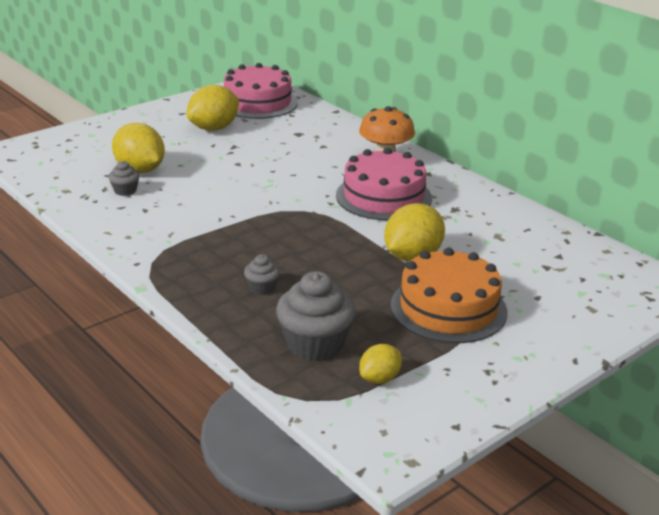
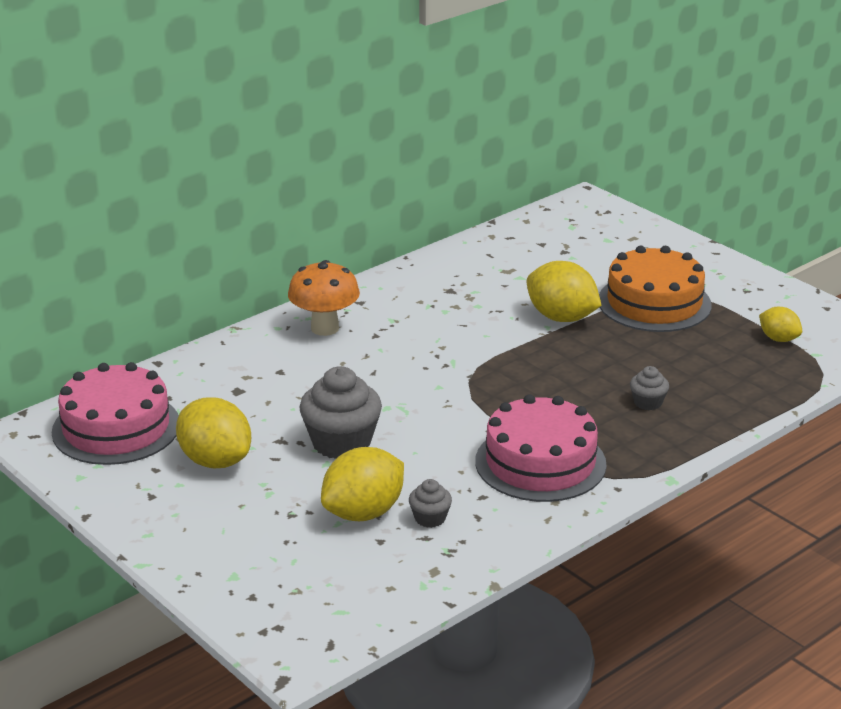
camera: 90 degrees left, 0 degrees up
(315, 344) = (739, 370): grey cupcake -> grey cupcake (341, 443)
(383, 196) = (425, 331): pink cake -> pink cake (540, 463)

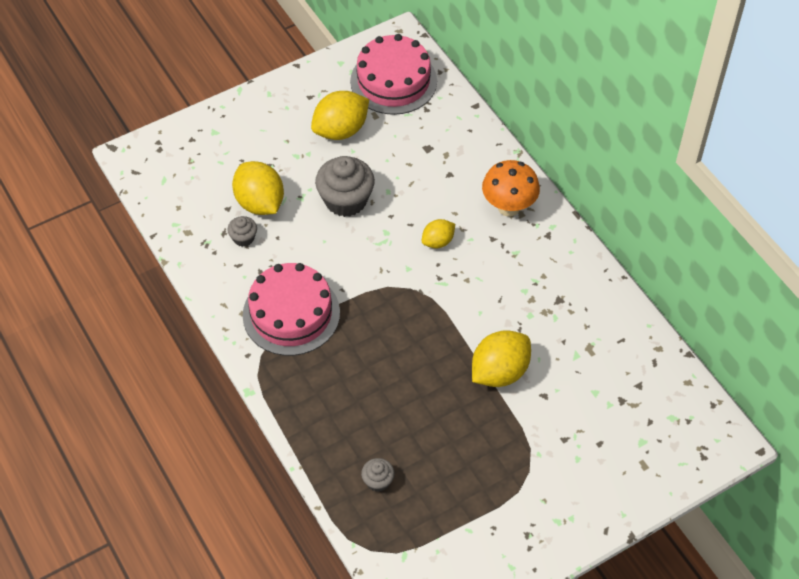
camera: 100 degrees right, 25 degrees up
(648, 402) = (354, 403): grey cupcake -> grey cupcake (378, 481)
(654, 303) = (514, 450): orange cake -> none
(778, 339) = (434, 533): yellow lemon -> yellow lemon (438, 242)

